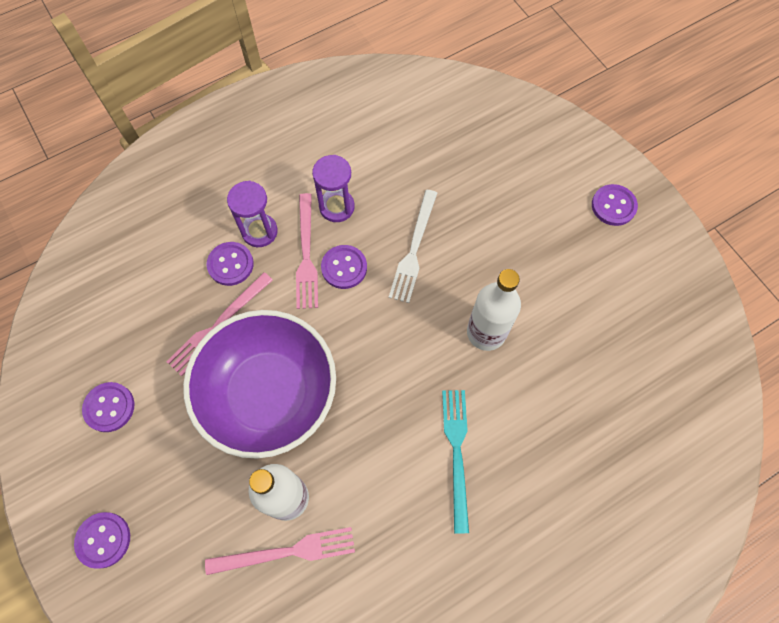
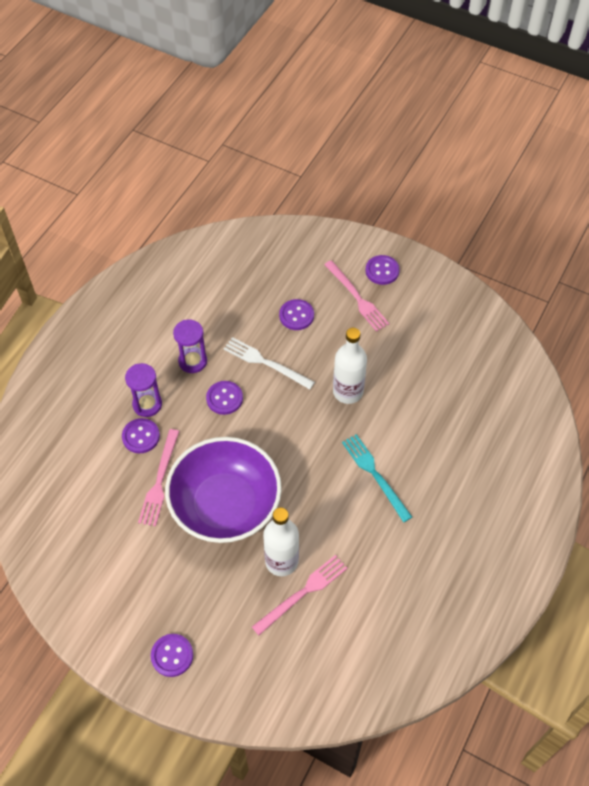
camera: 30 degrees left, 10 degrees down
(109, 407) = (116, 573): purple button -> purple button (296, 315)
(306, 255) = (192, 403): pink fork -> pink fork (357, 298)
(414, 249) = (265, 363): white fork -> white fork turned 135 degrees clockwise

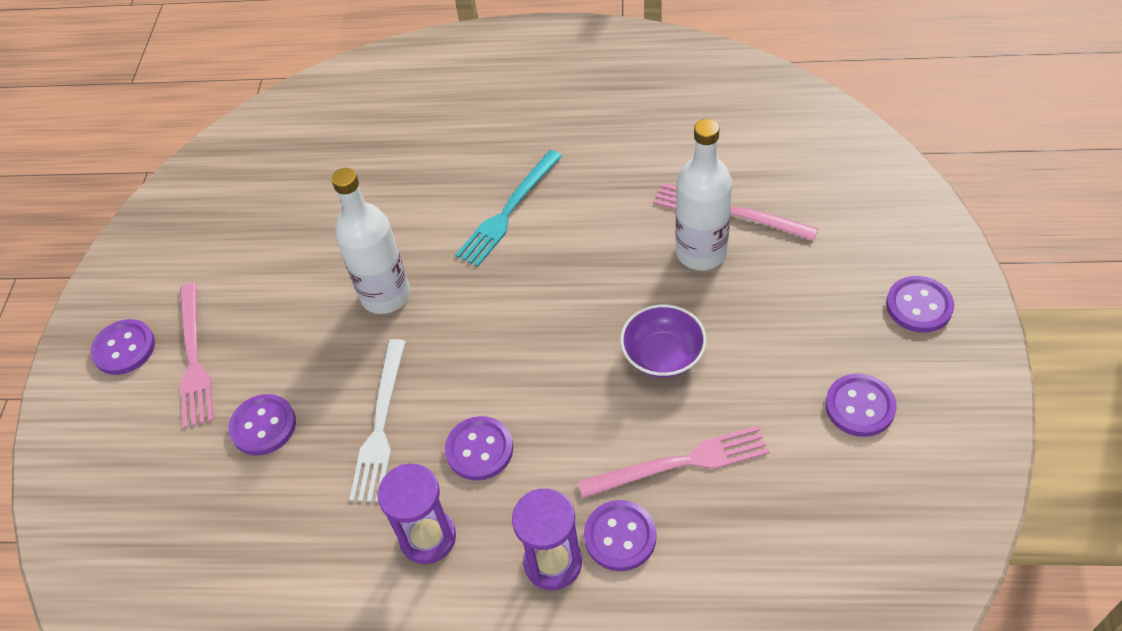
camera: 110 degrees left, 5 degrees down
(134, 581) = (859, 406): none -> purple button
(225, 505) = (663, 355): purple bowl -> purple bowl, size x0.45
(357, 298) = (194, 358): pink fork -> pink fork turned 135 degrees clockwise

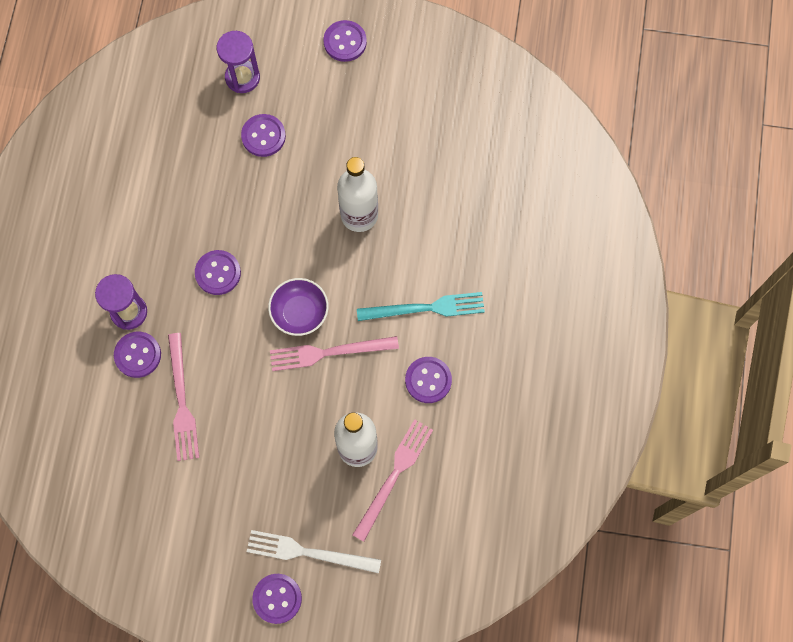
camera: 90 degrees right, 20 degrees up
(194, 358) = (327, 88): pink fork -> pink fork (329, 352)
(381, 425) = (249, 211): white fork -> white fork (308, 552)
(428, 537) = (161, 238): purple hourglass -> purple hourglass (242, 77)
(508, 211) = (425, 308): turquoise fork -> turquoise fork turned 135 degrees clockwise
(663, 355) = (269, 404): purple bowl -> purple bowl (299, 312)
(859, 406) = (201, 531): purple button -> purple button (428, 380)

